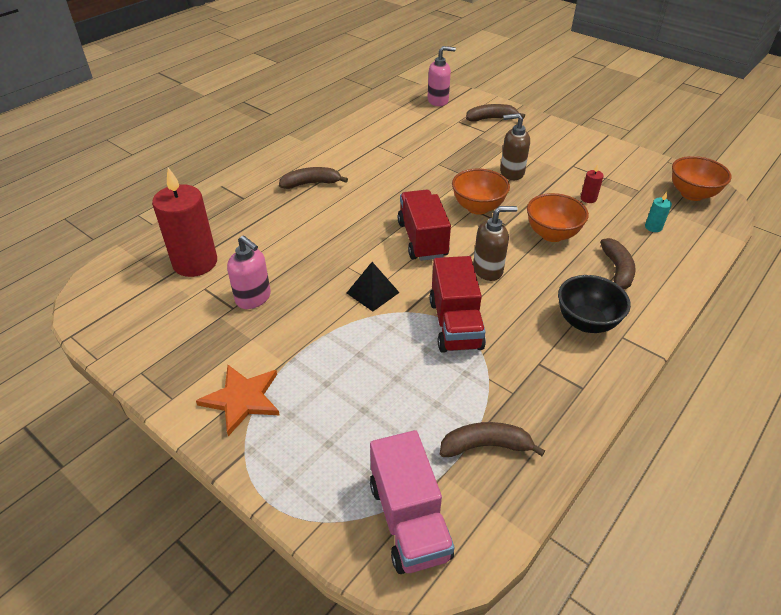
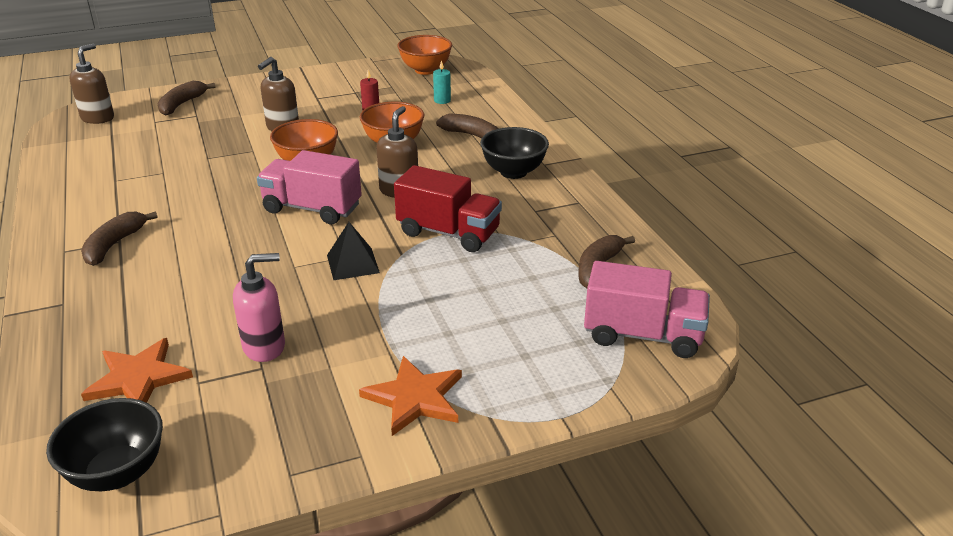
camera: 60 degrees left, 10 degrees down
(114, 300) = (117, 473): none -> black bowl
(195, 263) = (138, 378): red candle -> orange star
(422, 239) = (312, 208): red truck -> pink truck
(438, 101) = (98, 118): pink soap dispenser -> brown soap dispenser

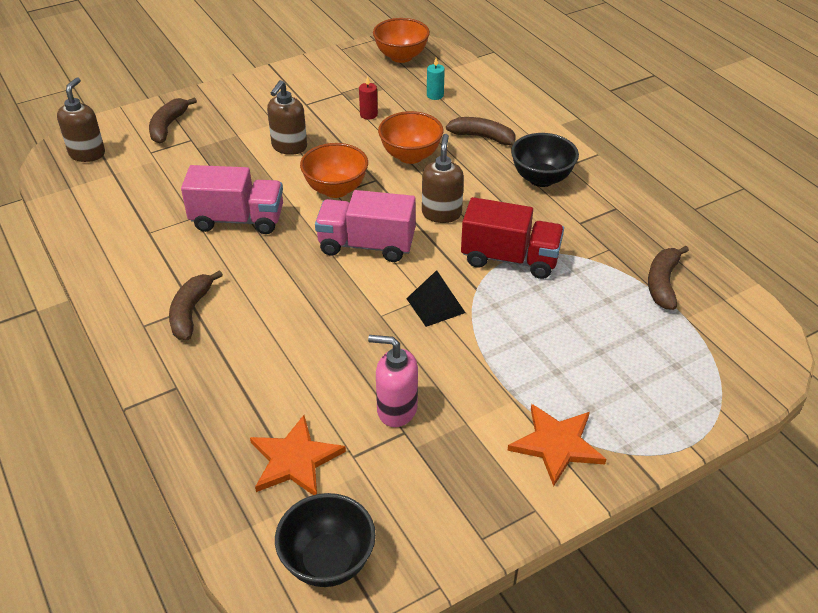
camera: 10 degrees left, 10 degrees up
(265, 347) = (396, 409): pink soap dispenser -> pink soap dispenser turned 135 degrees counterclockwise
(643, 335) = (728, 351): pink truck -> pink truck (238, 219)

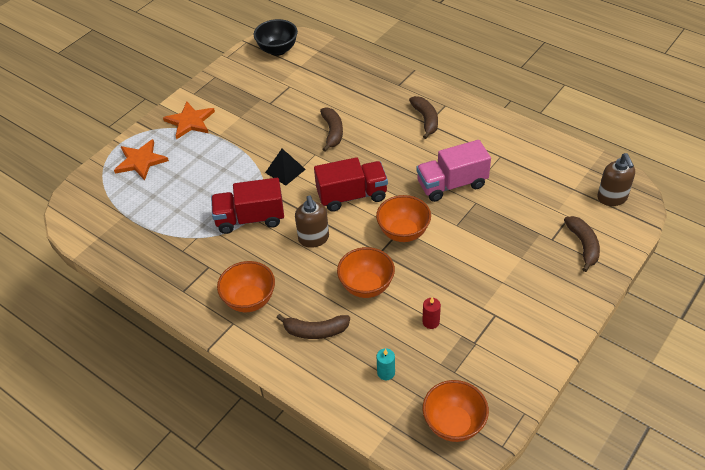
camera: 160 degrees right, 5 degrees up
(289, 147) = (469, 260): brown soap dispenser -> none
(294, 460) = (316, 76): orange star -> orange star (141, 161)
(366, 245) = (352, 196): pink truck -> red truck
(396, 409) = (279, 111): pink soap dispenser -> none
(541, 179) = (250, 300): black bowl -> orange bowl
(662, 283) = (141, 235): brown banana -> brown banana (332, 132)

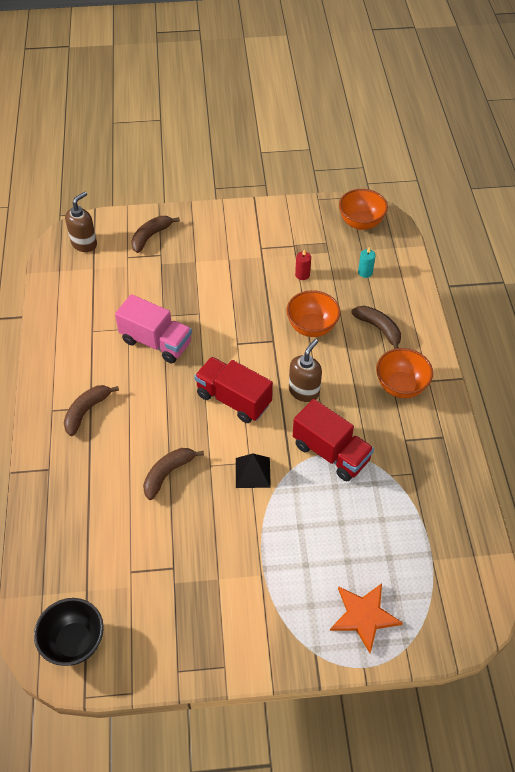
camera: 135 degrees left, 5 degrees up
(190, 121) = (269, 624): orange star -> none
(403, 232) = (239, 339): orange bowl -> none

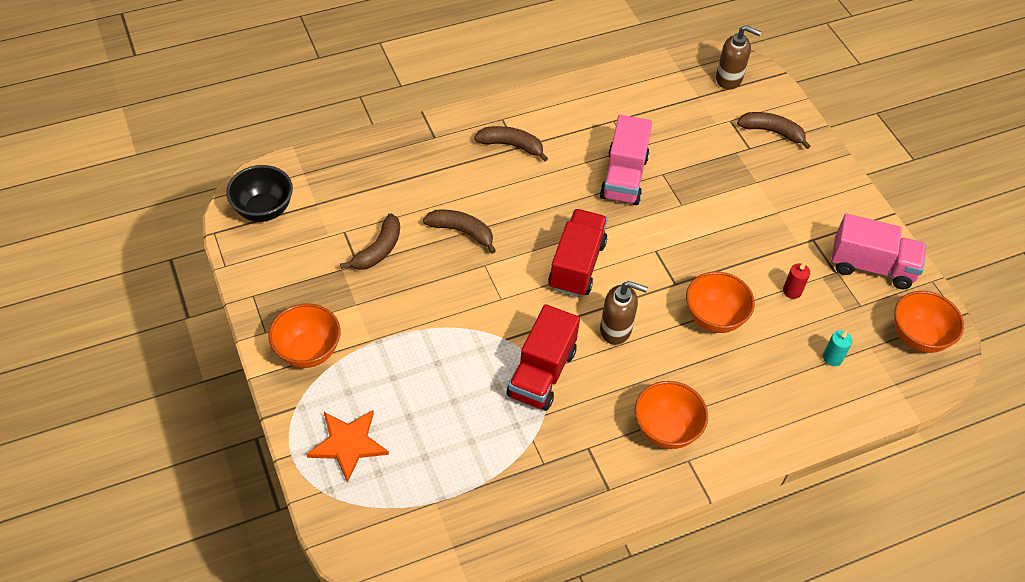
camera: 70 degrees right, 0 degrees up
(253, 472) = (489, 305): black pyramid -> none
(258, 631) = (308, 351): none -> orange bowl
(295, 225) = (871, 266): none -> pink truck
(379, 329) = (746, 390): brown banana -> brown banana (378, 250)

